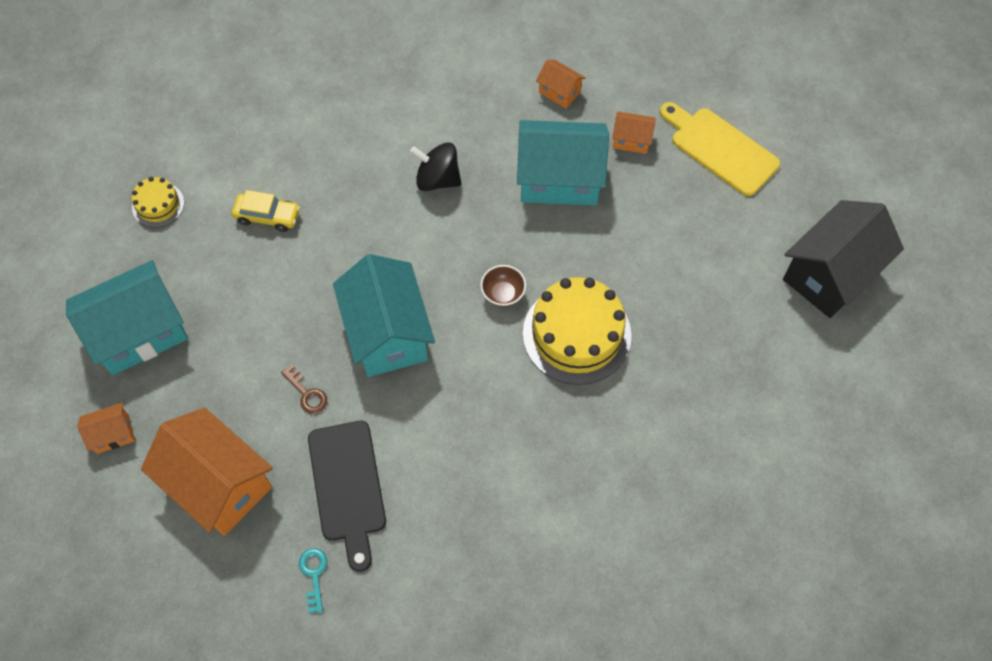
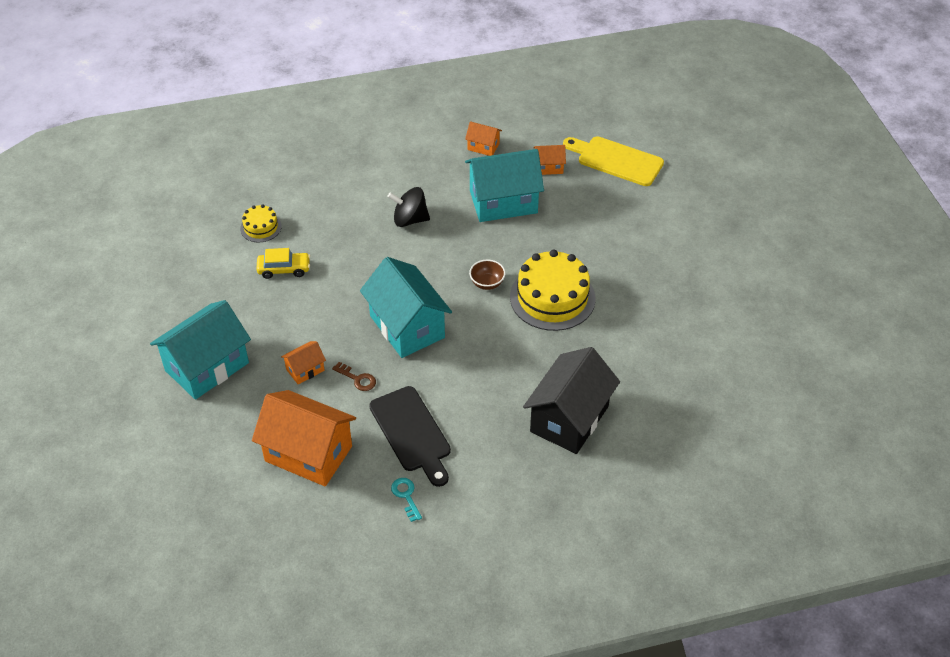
camera: 15 degrees left, 15 degrees down
(113, 434) = (209, 439): orange house -> orange house (305, 370)
(158, 205) = (192, 279): yellow cake -> yellow cake (261, 227)
(830, 274) = (725, 223): black house -> black house (569, 419)

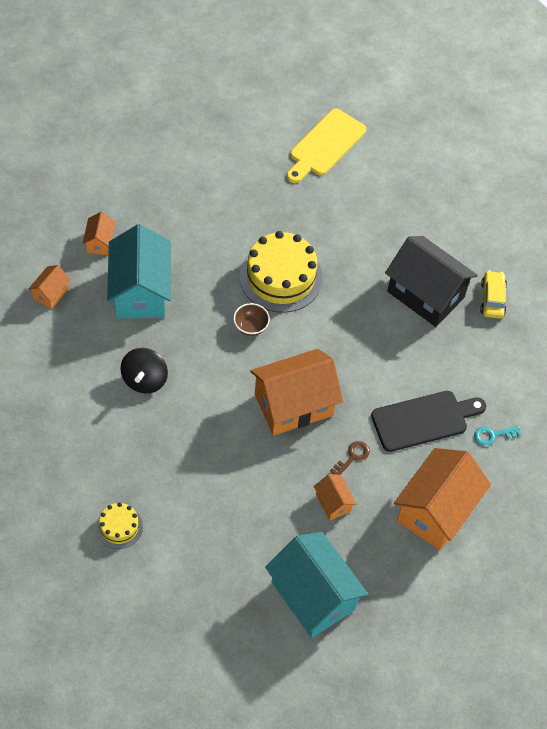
camera: 85 degrees left, 10 degrees up
(284, 269) = (189, 509): yellow car -> yellow car (492, 299)
(407, 327) = (293, 405): turquoise house -> orange house
(616, 160) = (106, 183): yellow cutting board -> yellow cutting board (325, 145)

